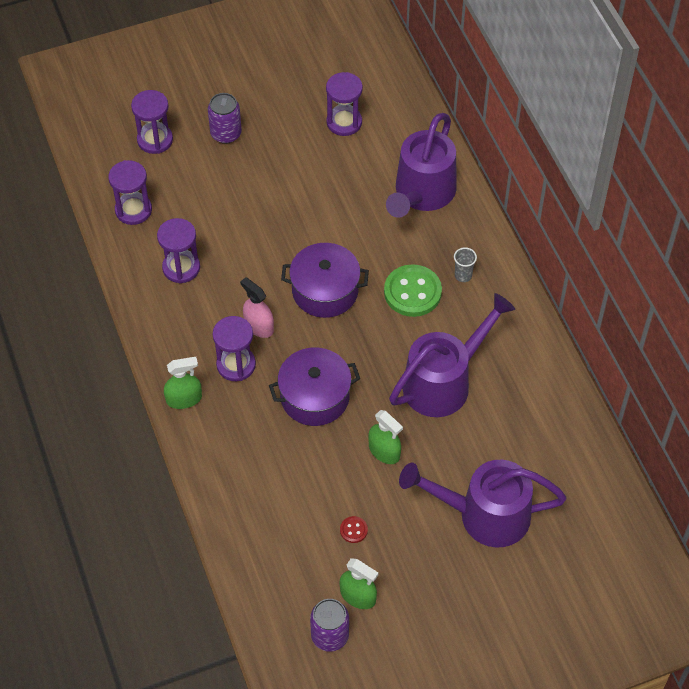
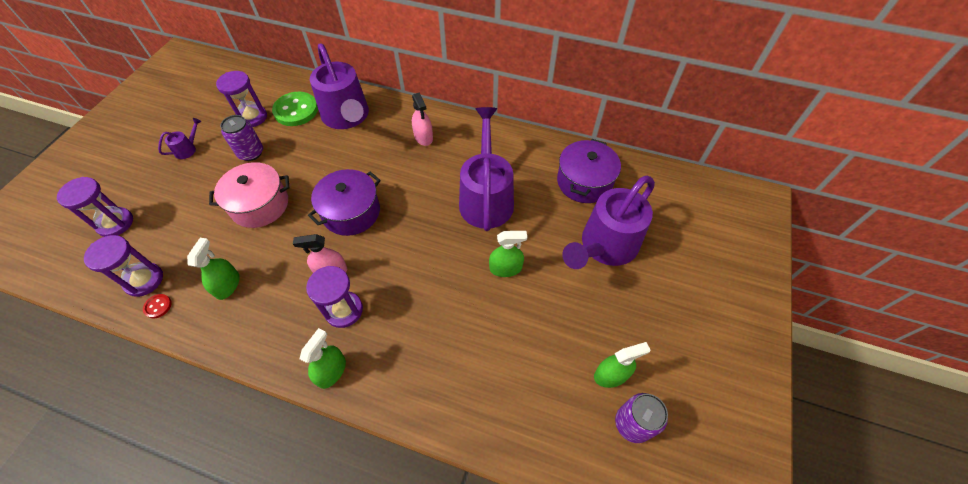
camera: 50 degrees left, 0 degrees up
(181, 268) = (227, 285): purple hourglass -> green spray bottle
(226, 133) = (172, 180): purple can -> purple can (251, 153)
(264, 112) = (188, 149): none -> purple watering can
(266, 219) = (260, 205): none -> pink pot
(315, 397) = (422, 278): purple pot -> purple pot (584, 182)
(353, 530) = (552, 335): red button -> red button (158, 306)
(412, 292) = (406, 168): green button -> green button (296, 110)
(463, 275) = (423, 137): grey cup -> pink spray bottle

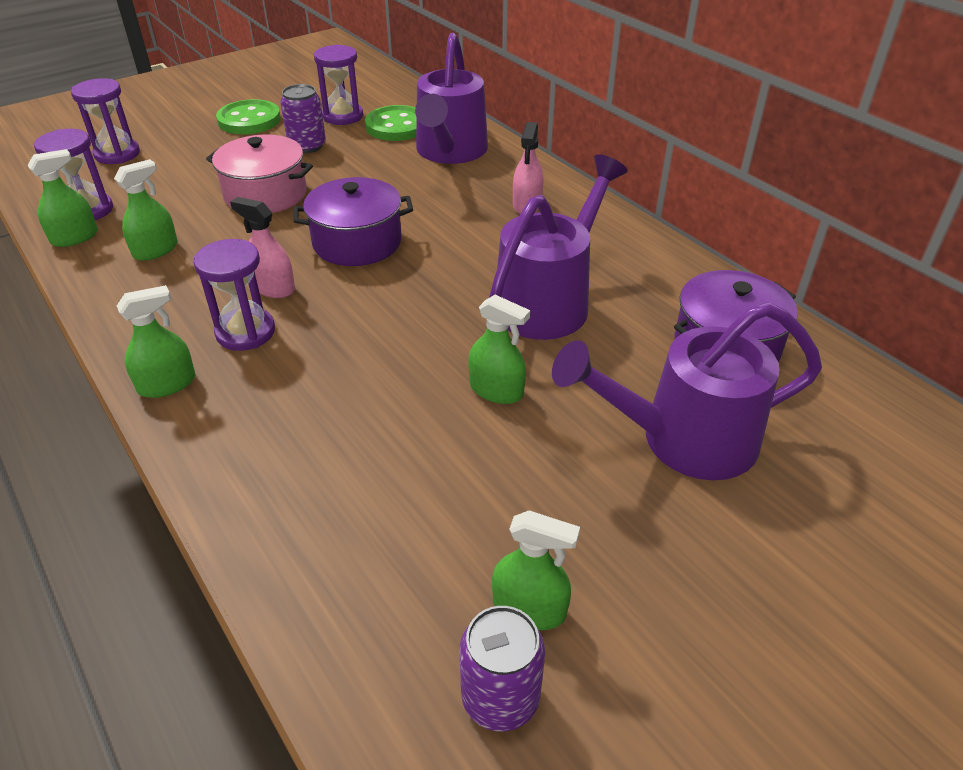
camera: 35 degrees right, 15 degrees down
(158, 306) = (74, 237): red button -> green spray bottle
(188, 149) = (249, 120): purple watering can -> green button

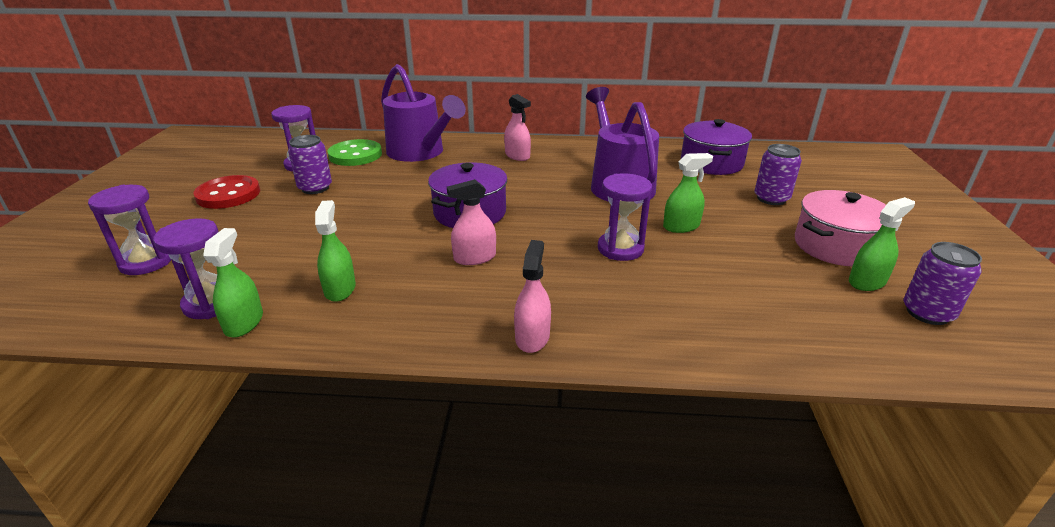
camera: 50 degrees left, 10 degrees down
(167, 384) = (532, 337): green spray bottle -> pink spray bottle
(245, 332) = (513, 285): purple hourglass -> purple hourglass (620, 249)
(249, 120) = (228, 194): green button -> red button
(265, 194) = (348, 222): pink pot -> pink pot (836, 246)
(682, 440) = (771, 199): purple watering can -> purple can

